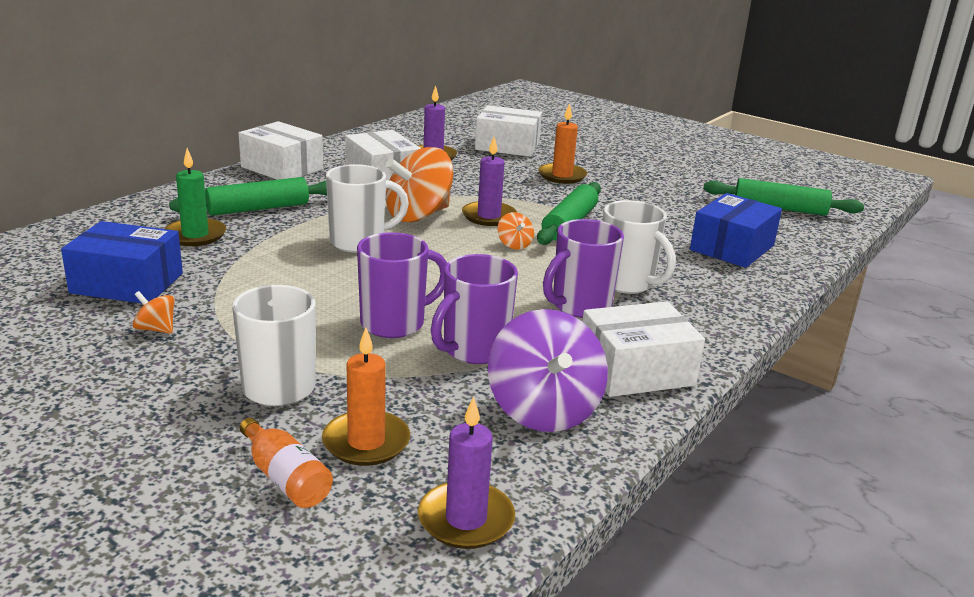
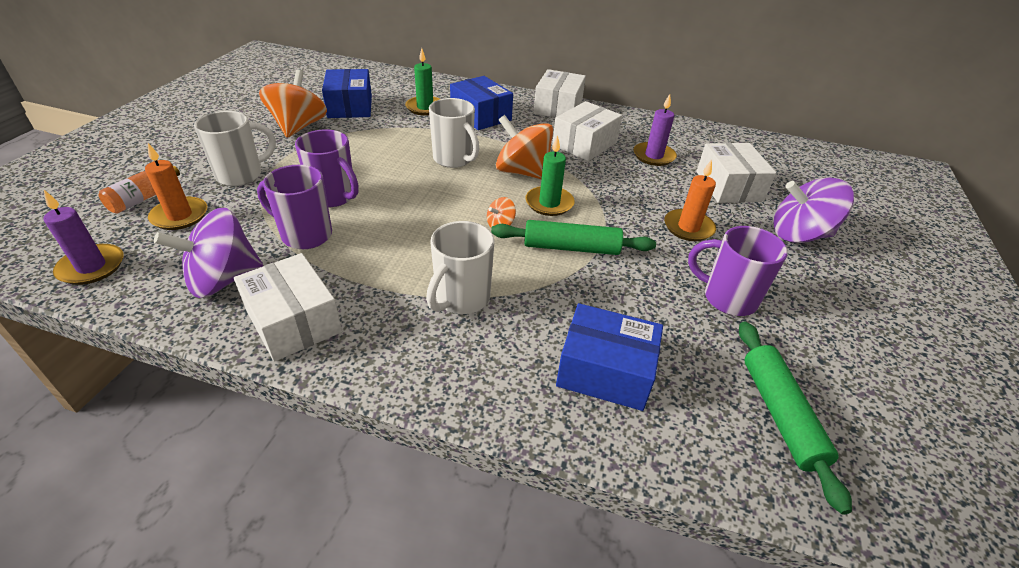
camera: 70 degrees right, 15 degrees up
(156, 329) = (299, 127): orange spinning top -> orange spinning top, size x2.26
(258, 209) = (481, 115): green rolling pin -> blue box
(489, 216) = (549, 203): purple candle -> green candle
(579, 306) = (399, 276): purple mug -> purple mug (727, 298)
(591, 146) = (799, 235): none -> purple spinning top

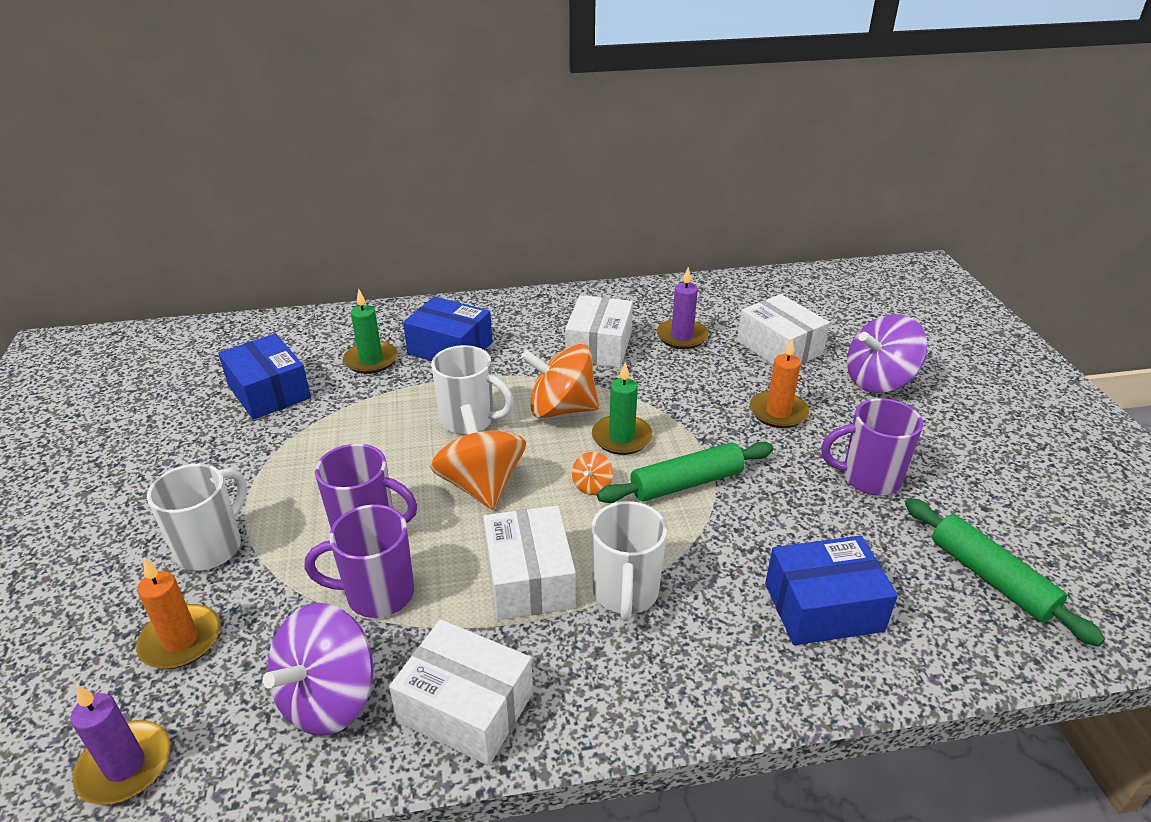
camera: 25 degrees left, 5 degrees down
(143, 198) = (98, 638): orange bottle -> none
(299, 127) = (225, 447): orange spinning top -> orange spinning top (481, 485)
(558, 107) = (531, 306): white box -> white box (529, 579)

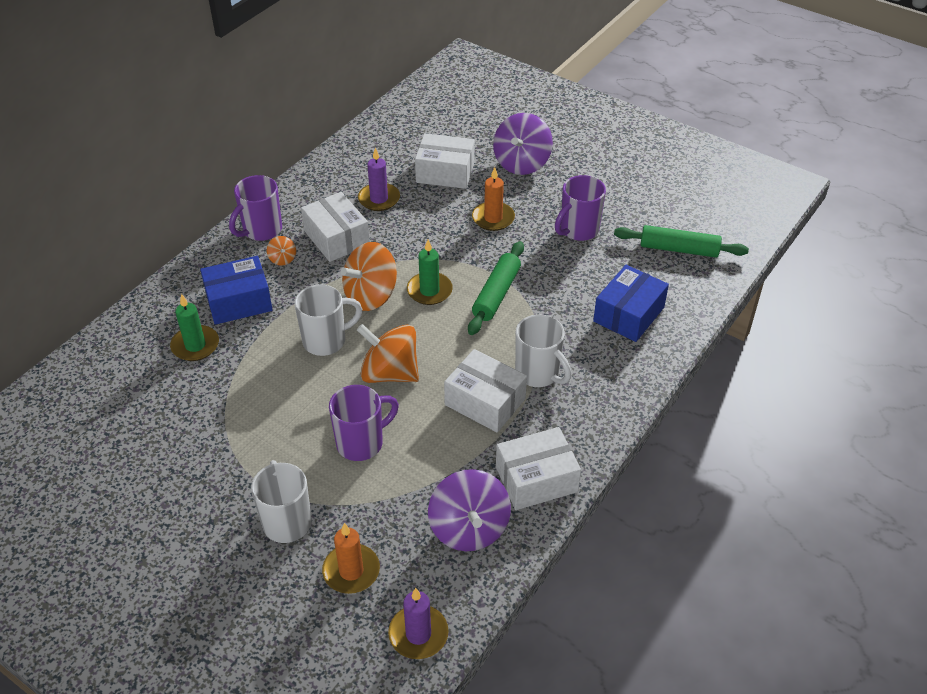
camera: 45 degrees left, 10 degrees up
(269, 392) = (157, 414): blue box -> none
(377, 594) = (420, 468): purple mug -> purple mug (261, 230)
(592, 486) = (450, 330): orange spinning top -> orange spinning top (282, 259)

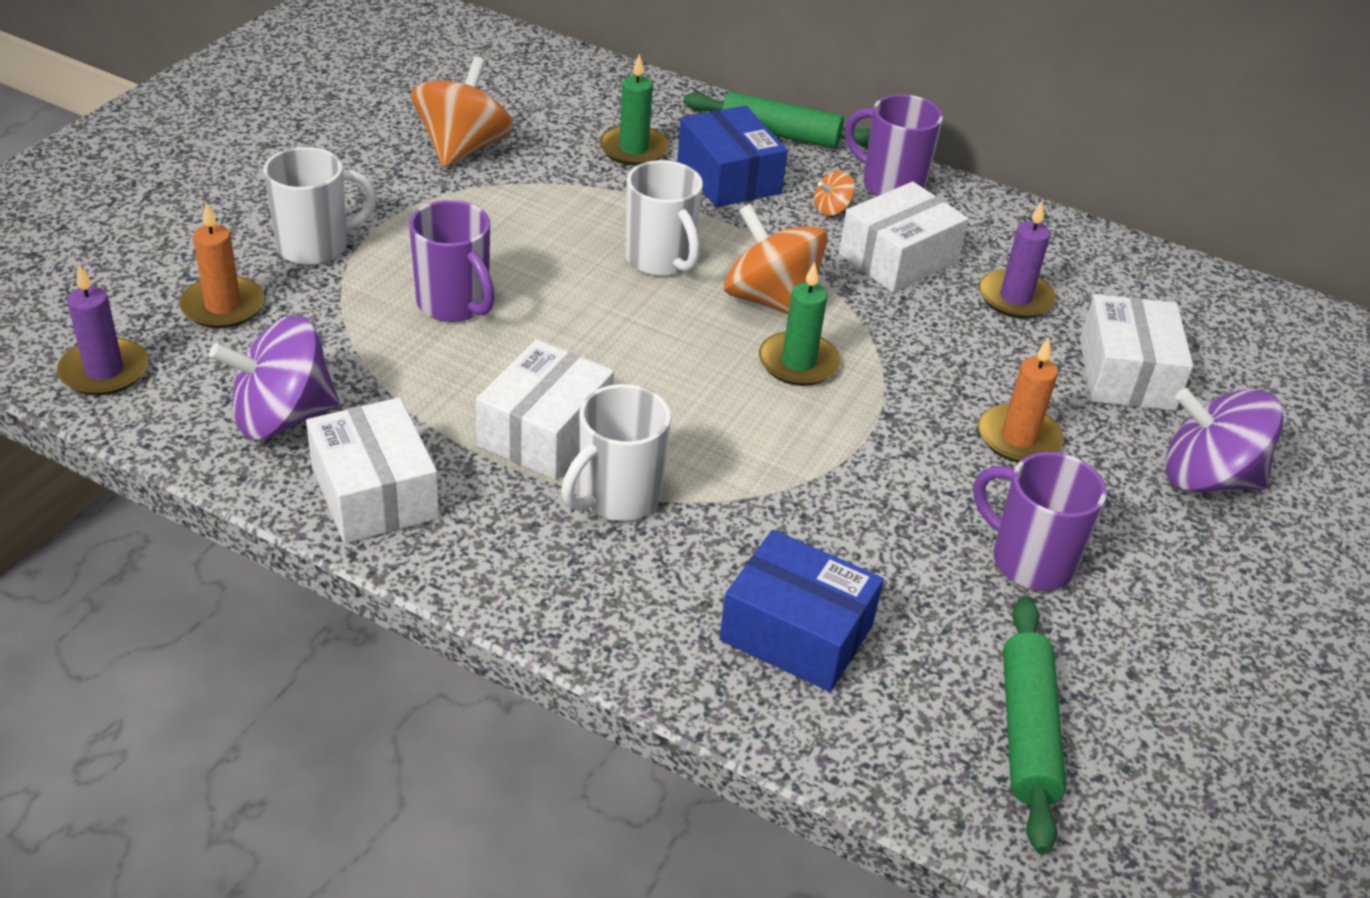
camera: 80 degrees right, 5 degrees down
(390, 373) = (600, 326): orange spinning top -> orange spinning top (463, 148)
(496, 294) = (809, 443): green rolling pin -> green rolling pin (780, 134)

